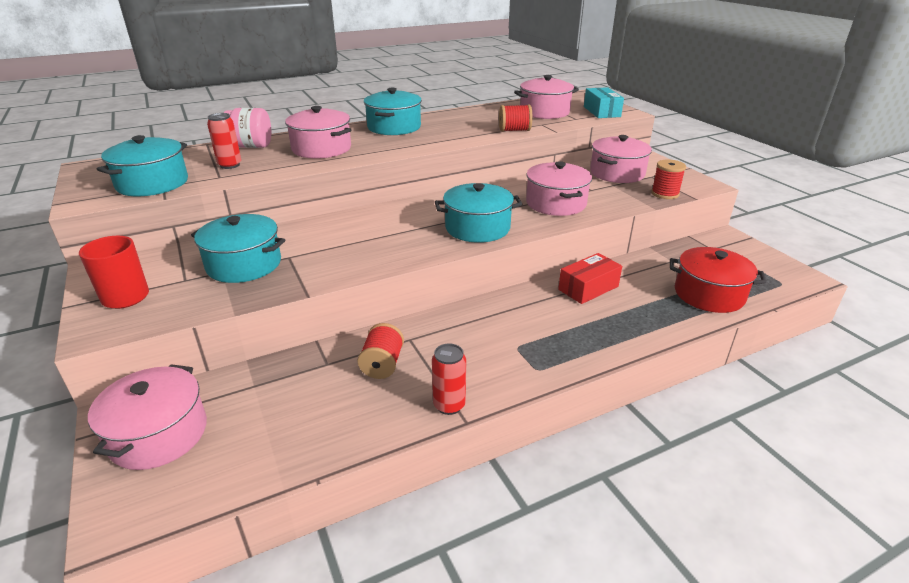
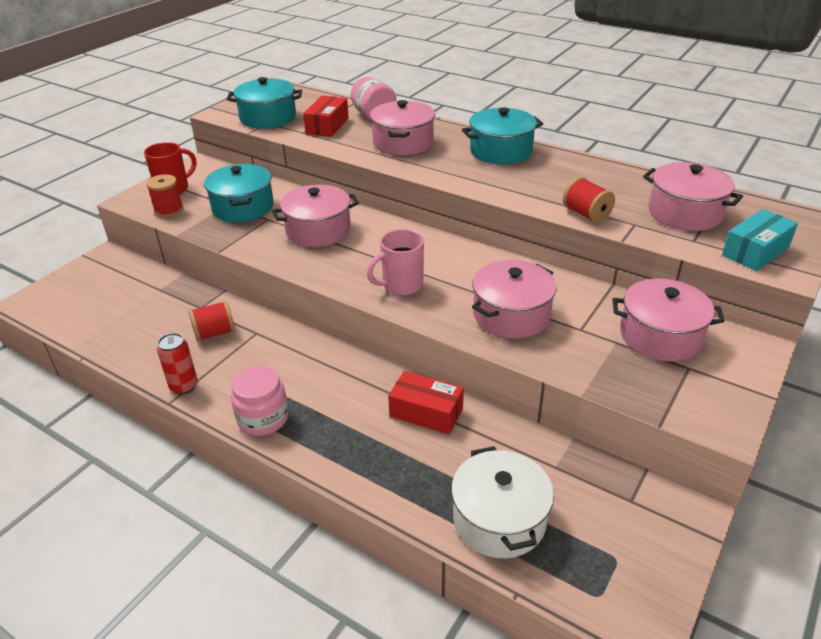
camera: 60 degrees right, 5 degrees up
(158, 434) = (97, 279): pink pot -> pink pot (318, 230)
(230, 165) = (327, 126): red can -> red box
(477, 228) = (401, 285): turquoise pot -> pink mug
(537, 366) = (263, 418): none -> pink jar
(665, 194) = (641, 392): red spool -> red spool (169, 210)
(709, 294) = (499, 519): red pot -> white pot

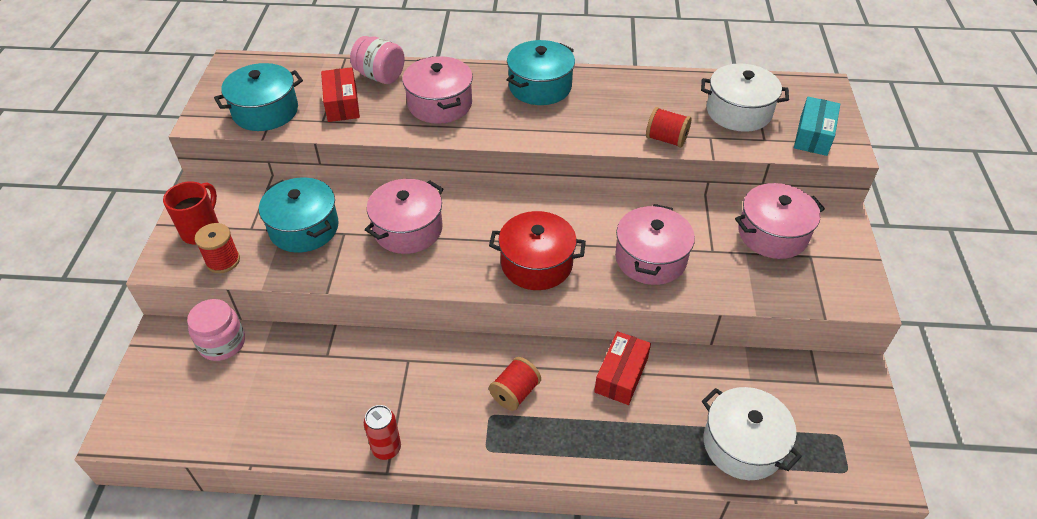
camera: 30 degrees left, 10 degrees up
(214, 333) = (367, 378): red spool -> red spool (515, 393)
(263, 418) = (489, 446): pink jar -> pink jar (222, 343)
(401, 285) = (536, 263): pink mug -> red pot
(426, 412) = (621, 375): red box -> red box turned 60 degrees counterclockwise
(684, 213) = (738, 112): pink pot -> white pot

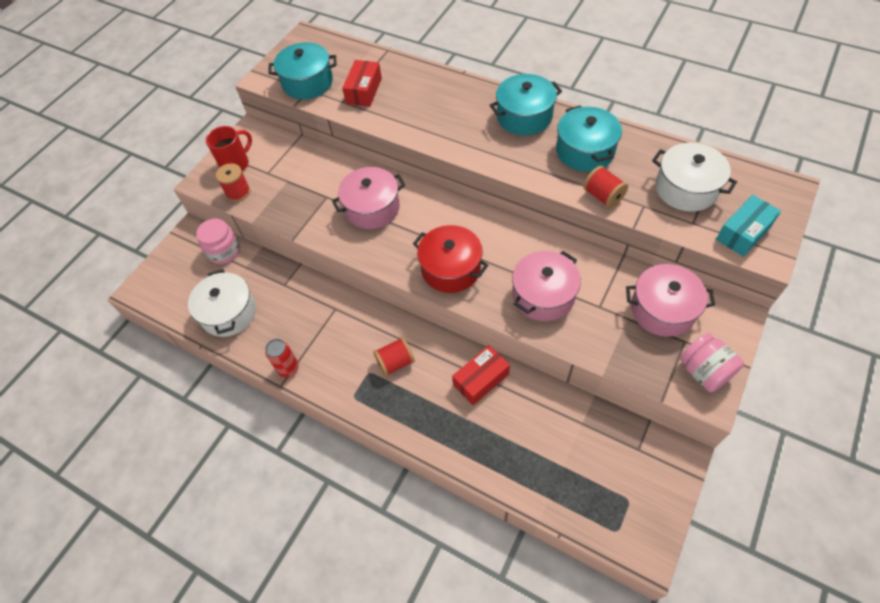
camera: 30 degrees right, 10 degrees up
(304, 228) = (302, 184): turquoise pot -> turquoise pot (585, 151)
(380, 76) = (404, 73): pink jar -> pink jar (704, 371)
(440, 104) = (436, 111): pink pot -> none
(743, 444) = (543, 473): white pot -> white pot (229, 313)

